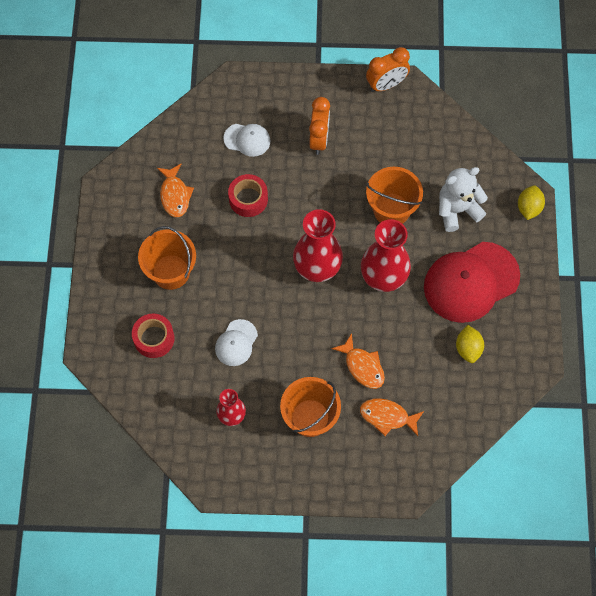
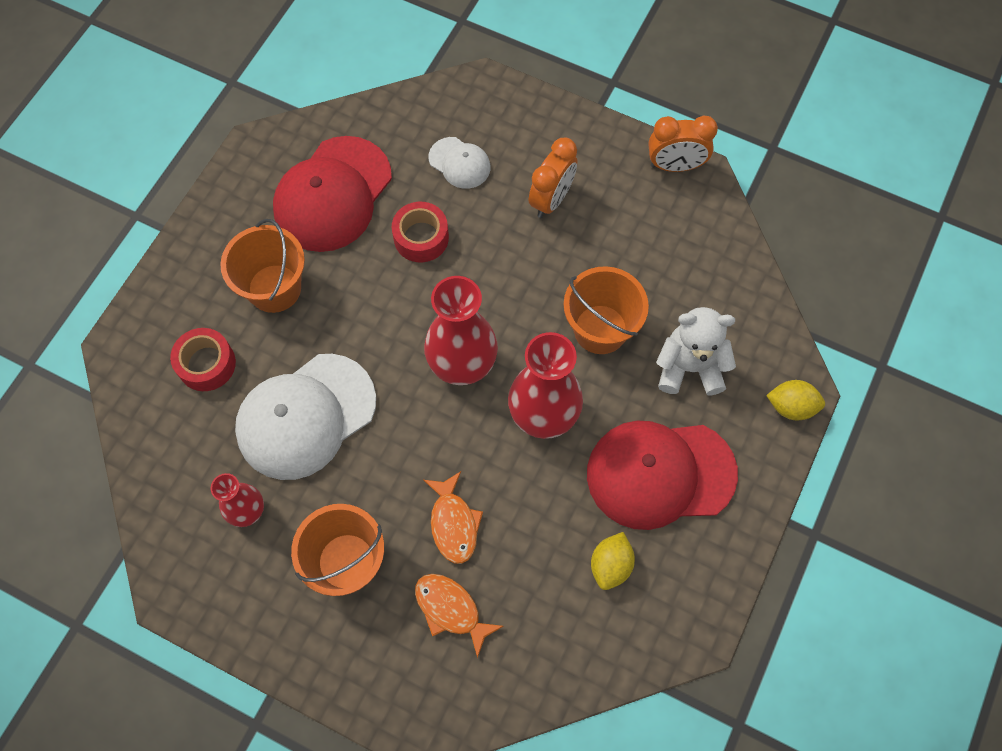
camera: 25 degrees right, 0 degrees up
(175, 195) = (332, 194): orange fish -> red cap
(236, 343) = (305, 416): white cap -> white cap, size x2.02
(528, 208) = (791, 406): yellow lemon -> yellow lemon turned 60 degrees clockwise

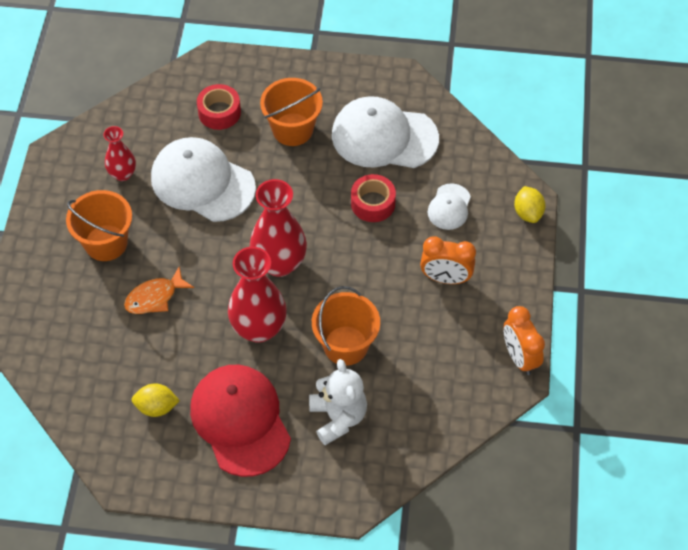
camera: 70 degrees right, 10 degrees down
(332, 194) = (384, 137): red cap -> white cap
(451, 610) = (92, 316): orange fish -> none
(791, 406) = (333, 501): yellow lemon -> yellow lemon (528, 213)

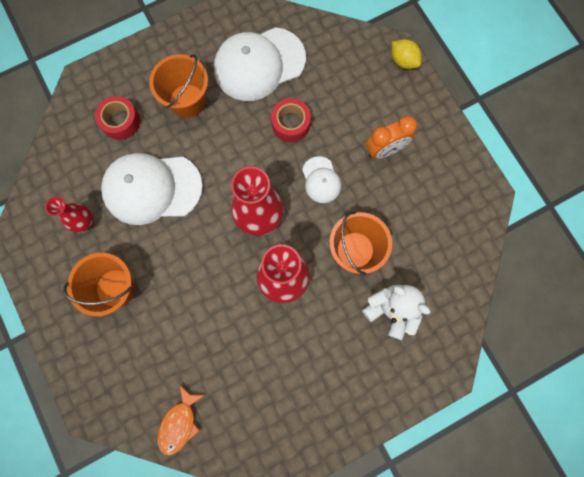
camera: 35 degrees left, 20 degrees up
(155, 297) = (187, 307): orange fish -> orange fish (179, 423)
(156, 407) = (257, 395): yellow lemon -> none
(240, 421) = (325, 362): red cap -> none
(449, 207) = (346, 91): white cap -> white cap (321, 180)
(519, 357) = (477, 177): orange clock -> none

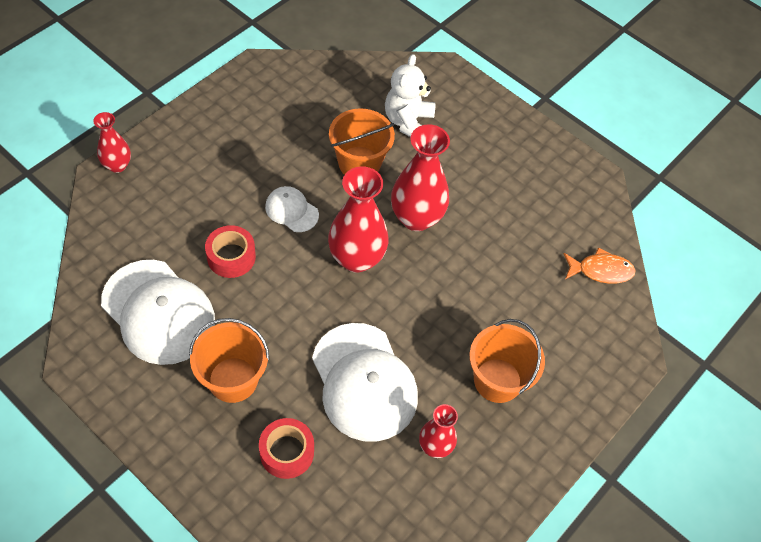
camera: 115 degrees left, 20 degrees down
(321, 180) = (291, 210): white cap -> white cap turned 105 degrees counterclockwise
(385, 150) = (236, 160): orange clock -> none
(403, 61) = (117, 165): yellow lemon -> red vase

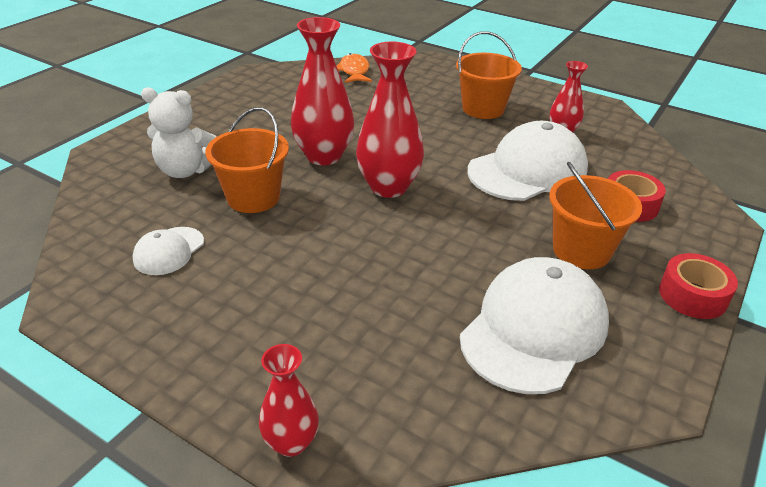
camera: 95 degrees left, 20 degrees down
(231, 257) = (423, 278): red tape -> red tape (692, 295)
(291, 210) = (336, 239): white cap -> white cap (169, 251)

